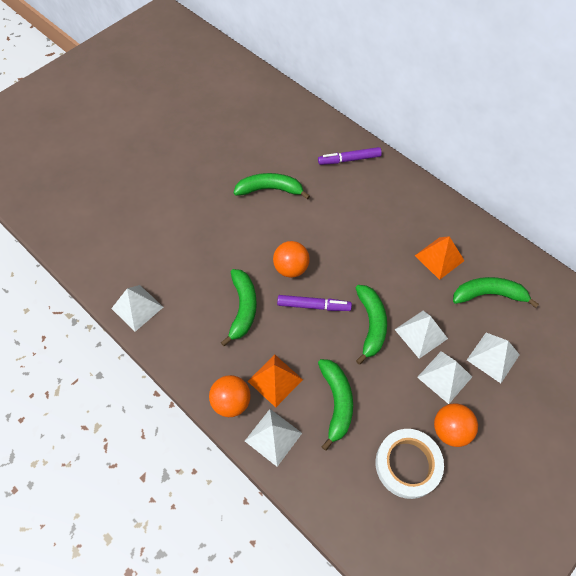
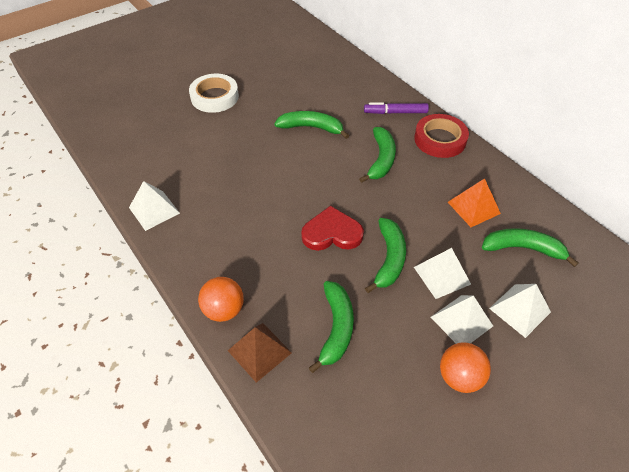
camera: 10 degrees right, 10 degrees down
(243, 308) = (258, 225): green banana -> green banana (381, 160)
(273, 437) = (259, 351): white pyramid -> brown pyramid
(275, 380) = (275, 296): orange pyramid -> none
(291, 268) = (316, 196): orange ball -> none
(313, 306) = (332, 233): purple marker -> red heart
(397, 186) = (440, 140): none -> red tape
(407, 464) = (403, 405): white tape -> white tape (214, 97)

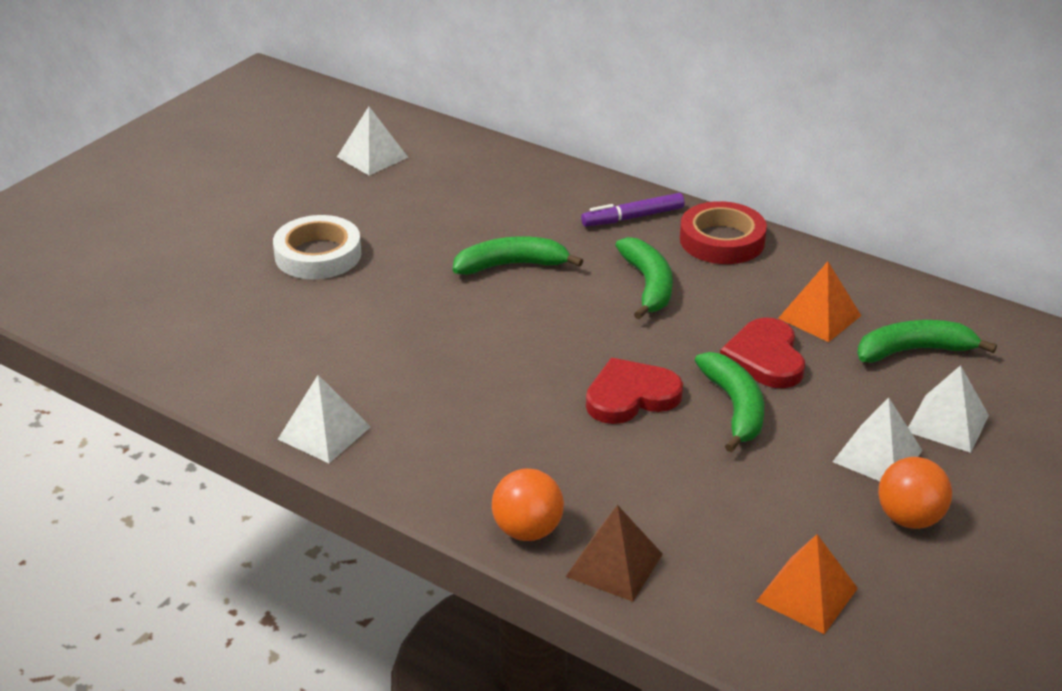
camera: 20 degrees left, 15 degrees down
(336, 328) = (708, 509): green banana -> none
(364, 414) = (807, 594): none -> orange pyramid
(425, 228) = (765, 358): none -> red heart
(442, 275) = (820, 409): white pyramid -> white pyramid (372, 157)

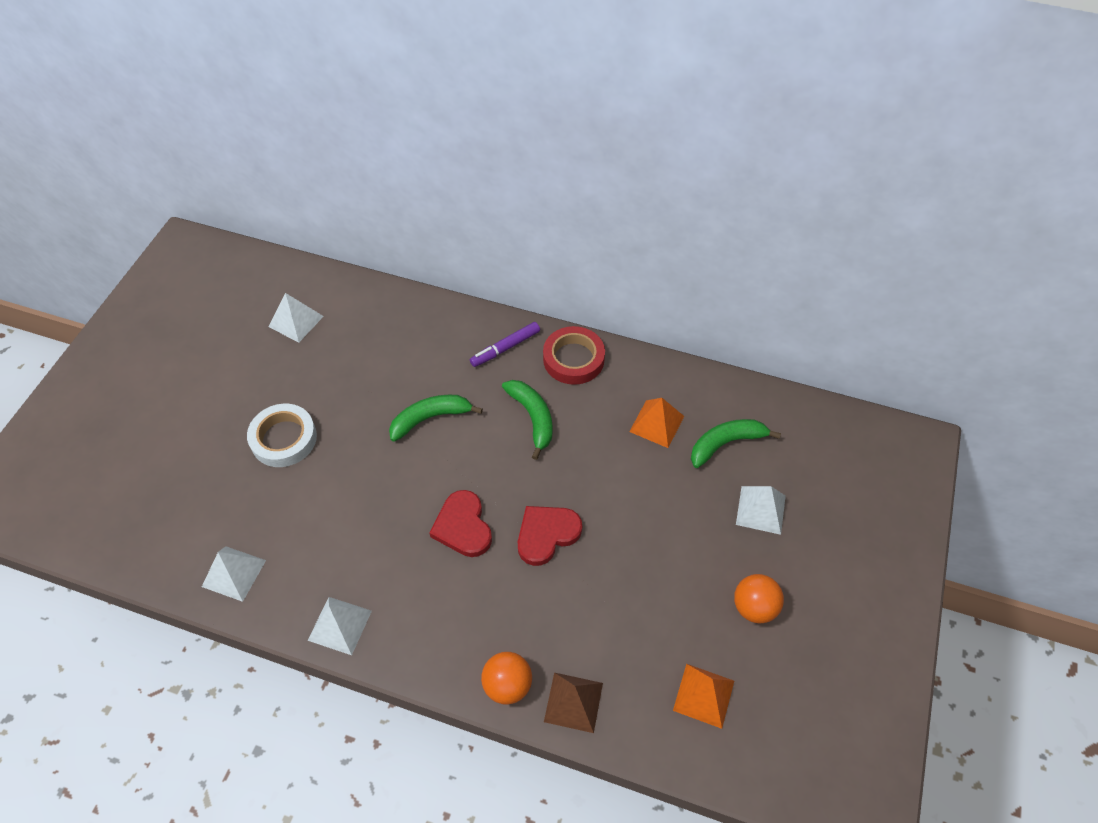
camera: 15 degrees left, 20 degrees up
(735, 408) = (619, 529): green banana -> none
(765, 358) = (629, 474): red heart -> red heart (463, 526)
(877, 456) = (722, 552): white pyramid -> white pyramid (234, 573)

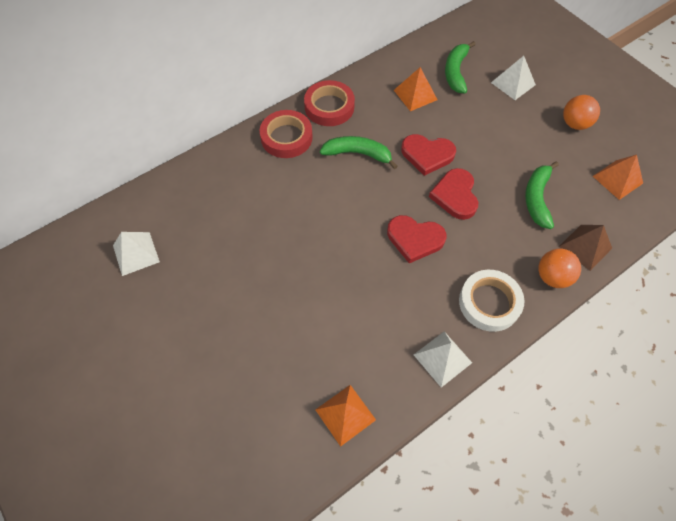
camera: 55 degrees left, 5 degrees up
(234, 573) = (345, 414): white pyramid -> orange pyramid
(284, 439) = (245, 317): white tape -> white tape (489, 303)
(430, 418) = (308, 211): green banana -> green banana (537, 198)
(505, 348) = (286, 137): purple marker -> red tape
(581, 479) = (427, 155): none -> red heart

